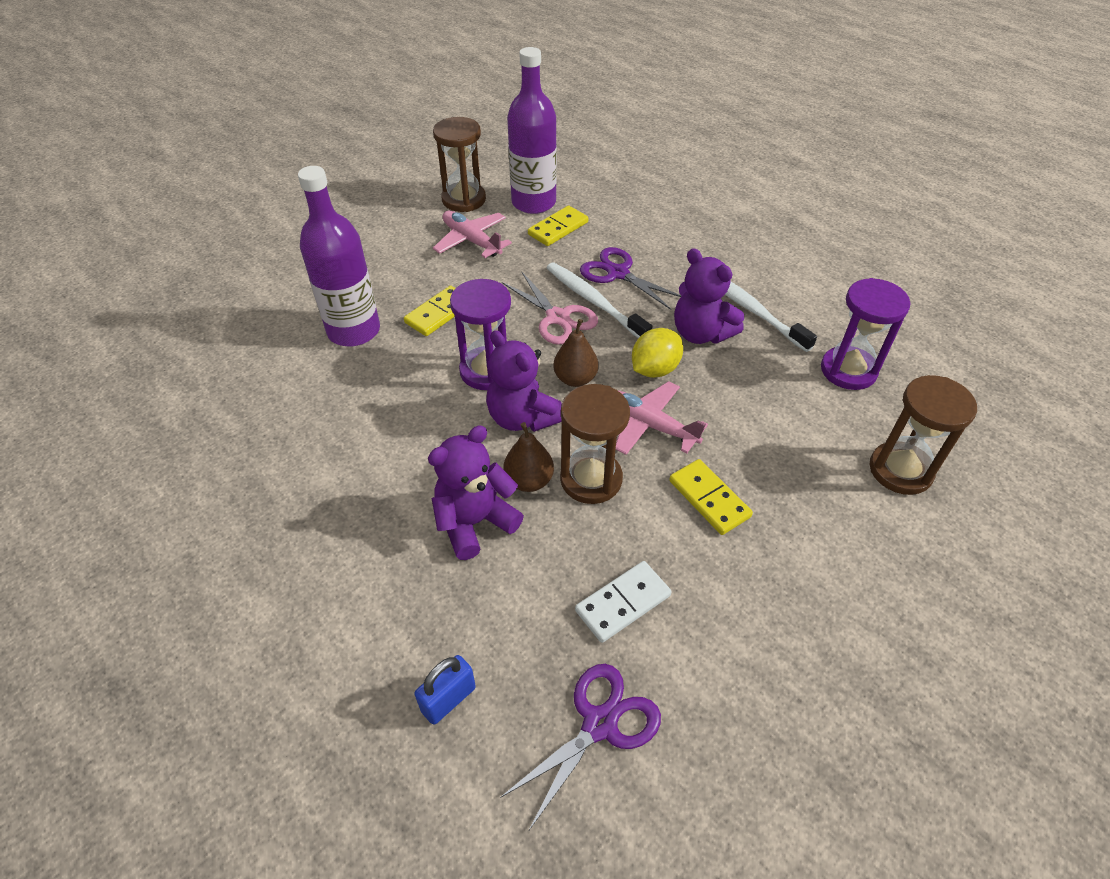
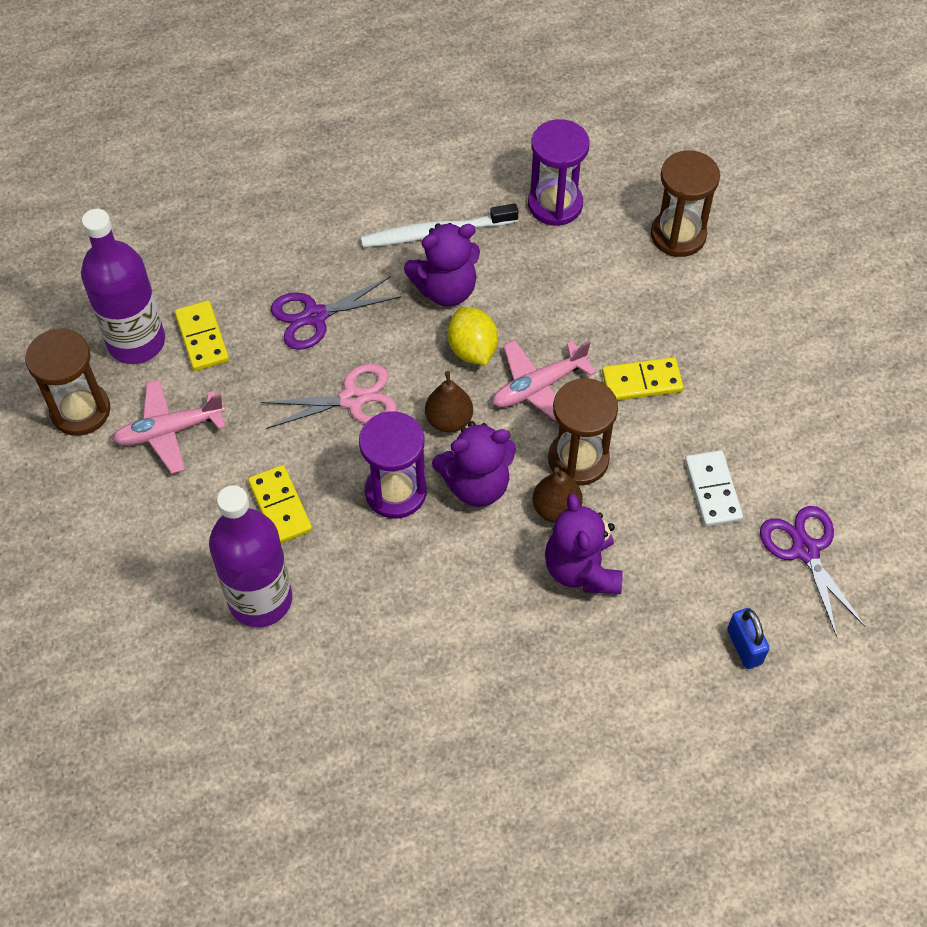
camera: 65 degrees left, 10 degrees up
(594, 301) = (346, 356): white toothbrush -> none

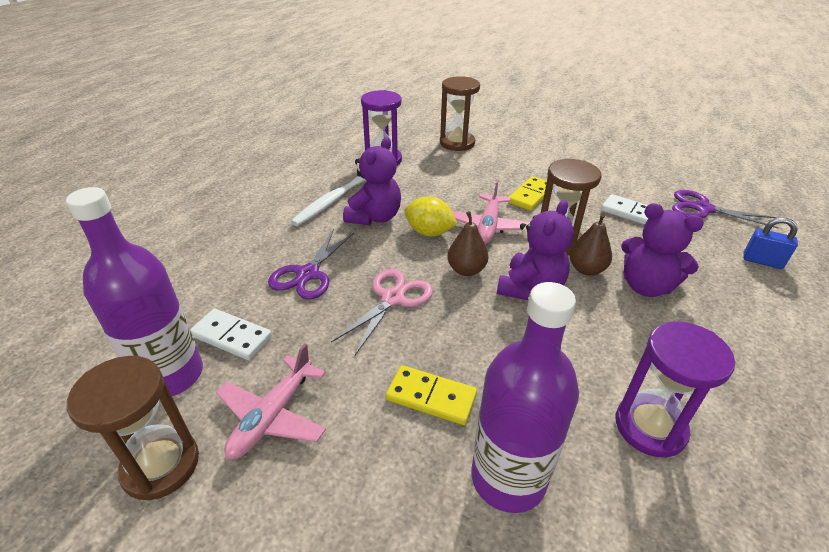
camera: 45 degrees left, 20 degrees down
(202, 338) = (231, 336): yellow domino -> white domino
(395, 492) = (493, 327): purple hourglass -> purple hourglass (650, 427)

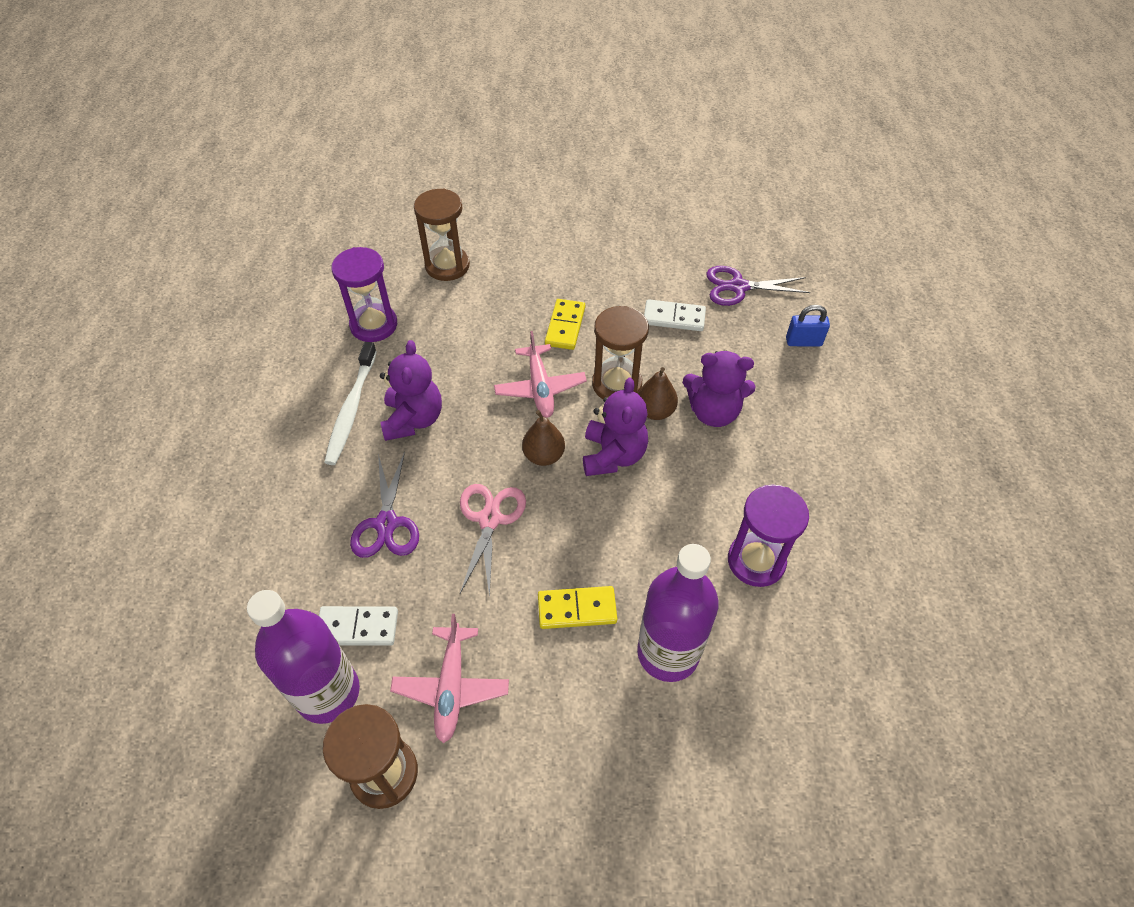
camera: 25 degrees left, 15 degrees up
(429, 232) = (483, 419): yellow lemon -> none

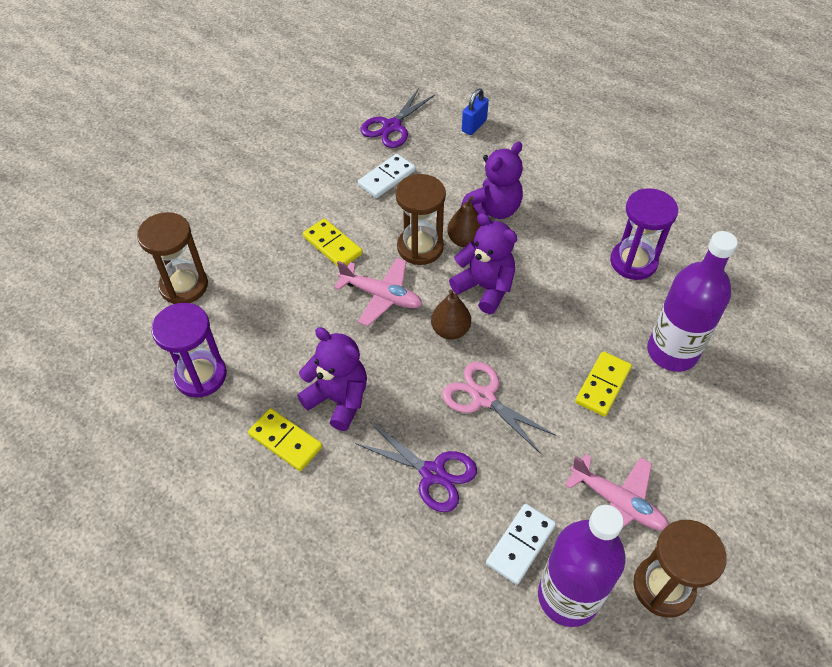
camera: 55 degrees left, 0 degrees up
(351, 409) = (285, 441): white toothbrush -> yellow domino

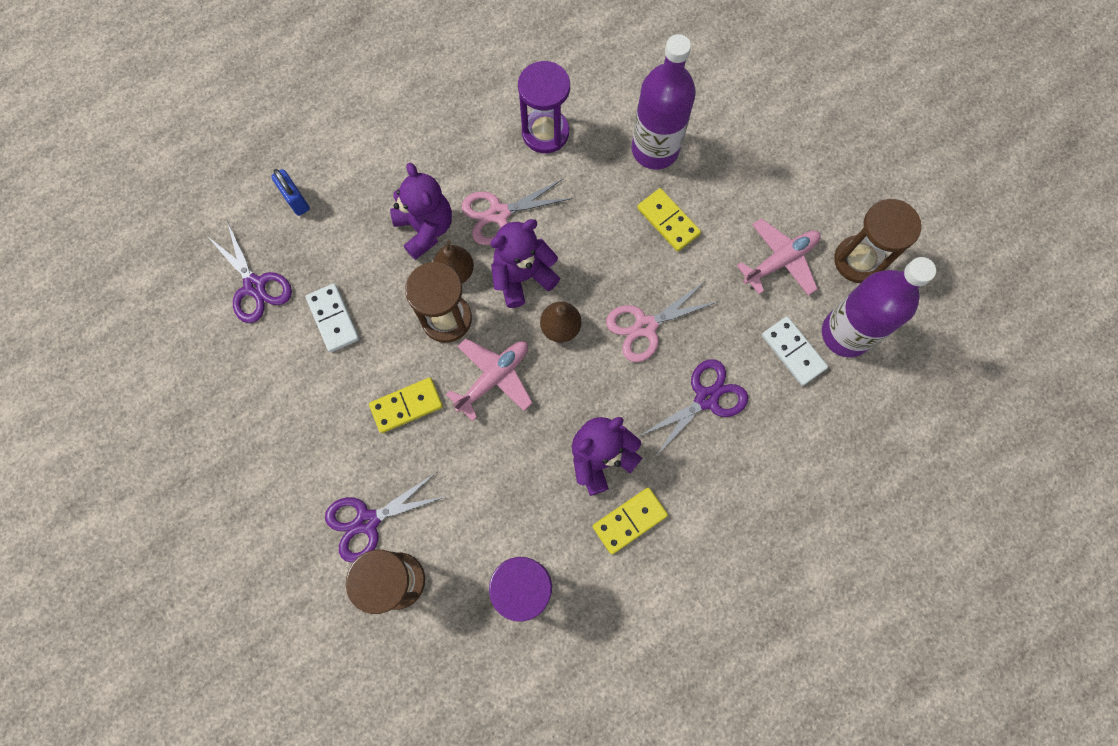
camera: 70 degrees left, 20 degrees up
(227, 251) = (367, 521): none -> purple scissors
(535, 253) = (499, 214): none -> pink scissors

